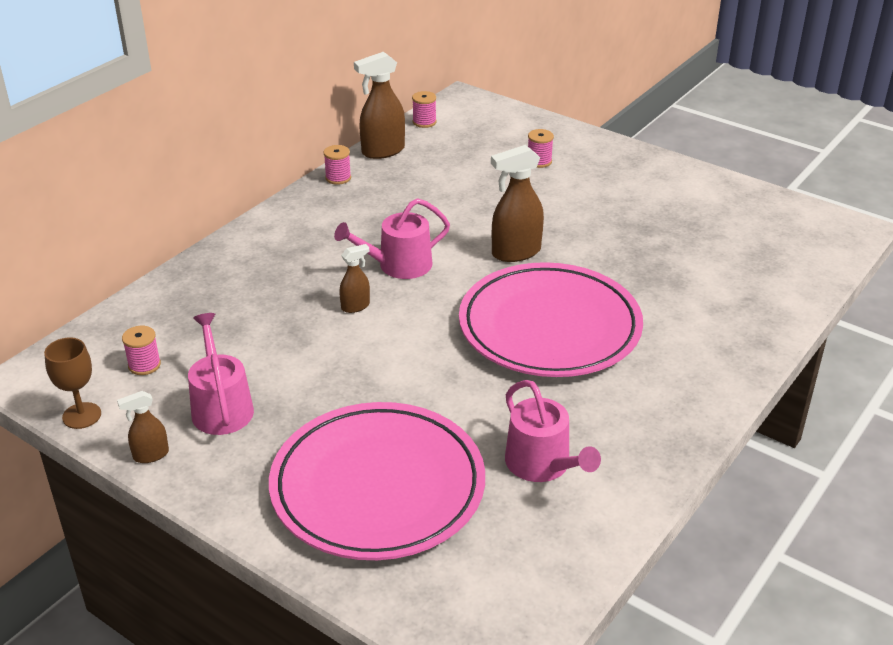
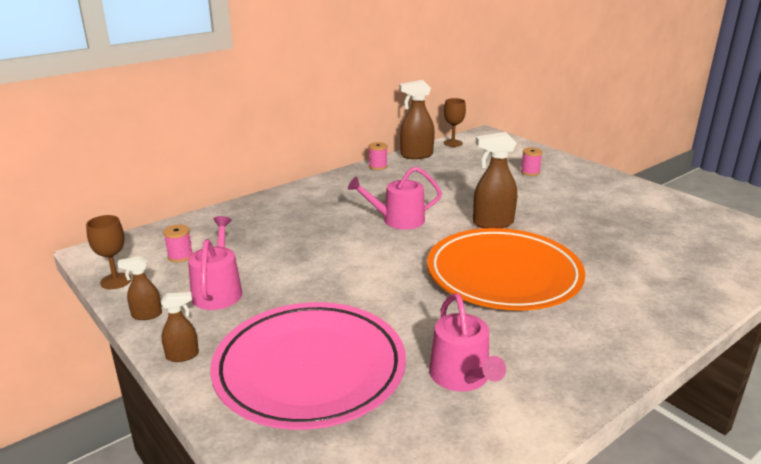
camera: 15 degrees right, 10 degrees down
(355, 306) = (354, 241): brown spray bottle -> brown spray bottle (183, 355)
(424, 122) = (453, 143): pink spool -> brown goblet
(549, 327) = (503, 275): pink plate -> orange plate

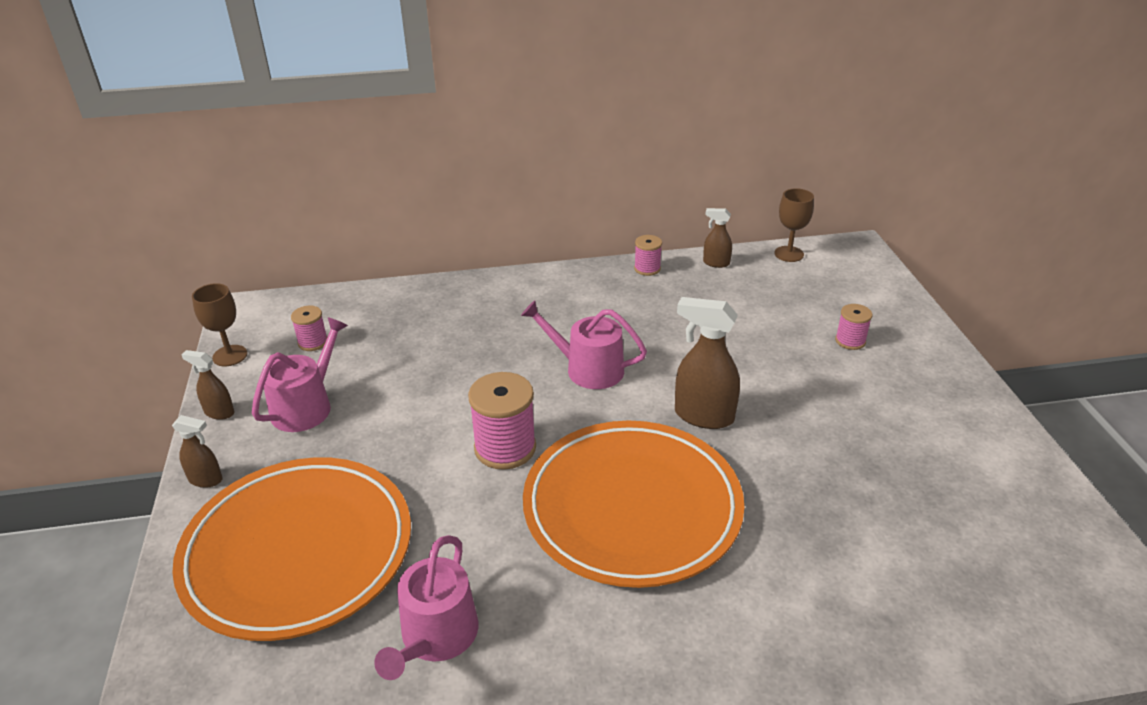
camera: 30 degrees right, 10 degrees up
(310, 369) = (298, 551): pink plate -> orange plate
(391, 271) = (505, 448): none -> pink spool
(416, 155) = (716, 263): brown spray bottle -> brown spray bottle, size x0.55

